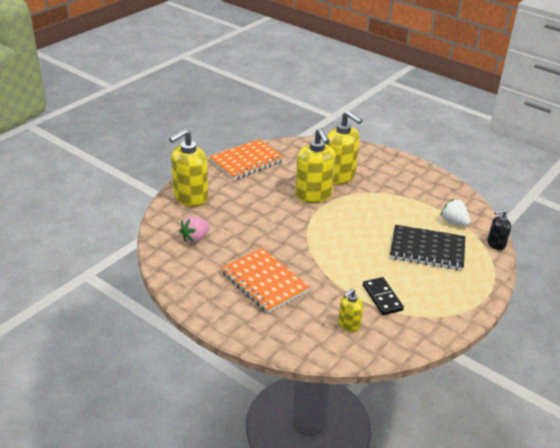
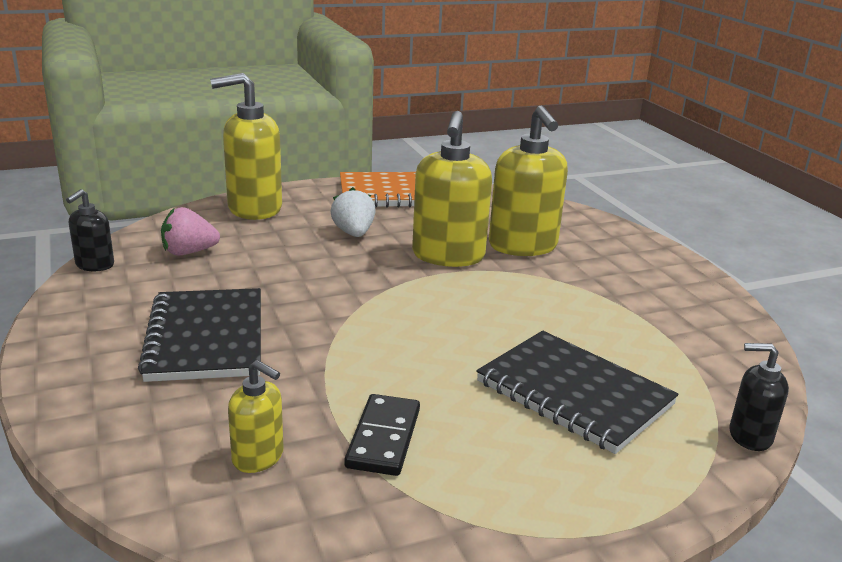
camera: 30 degrees right, 10 degrees down
(160, 263) = (94, 265): none -> black soap dispenser
(264, 282) = (206, 338): orange notebook -> black notebook
(349, 325) = (258, 457): yellow soap dispenser -> yellow soap dispenser turned 135 degrees counterclockwise
(453, 222) = (683, 369): white strawberry -> white strawberry (353, 233)

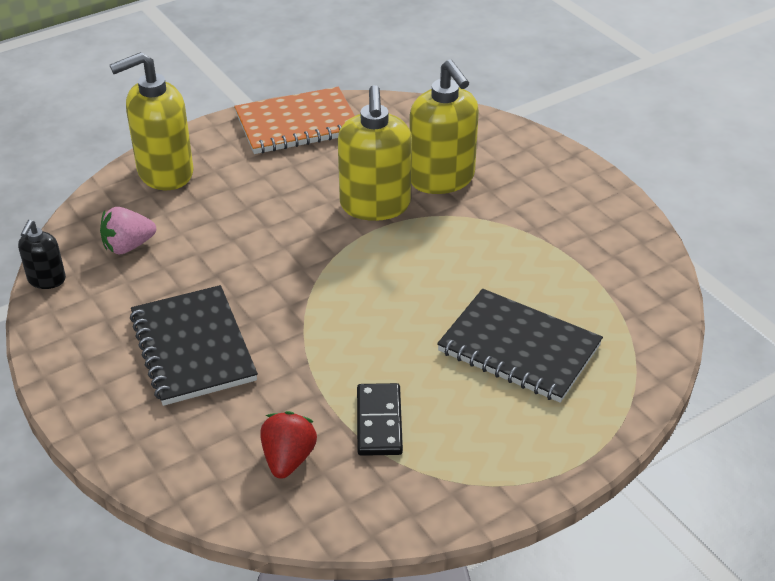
camera: 10 degrees left, 15 degrees up
(258, 457) = (288, 459): yellow soap dispenser -> red strawberry
(353, 233) = (276, 190): white strawberry -> none
(749, 436) = (660, 364): black soap dispenser -> none

